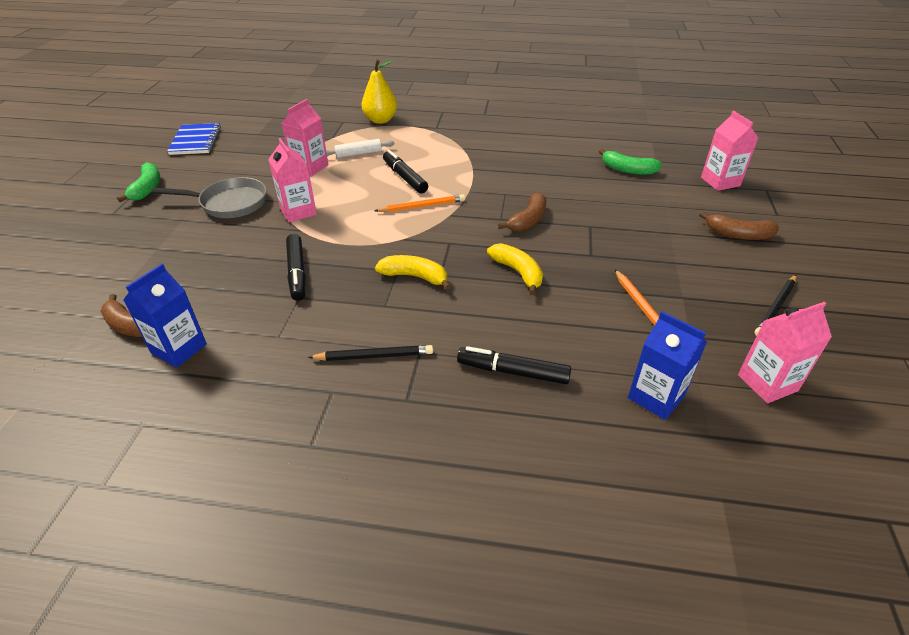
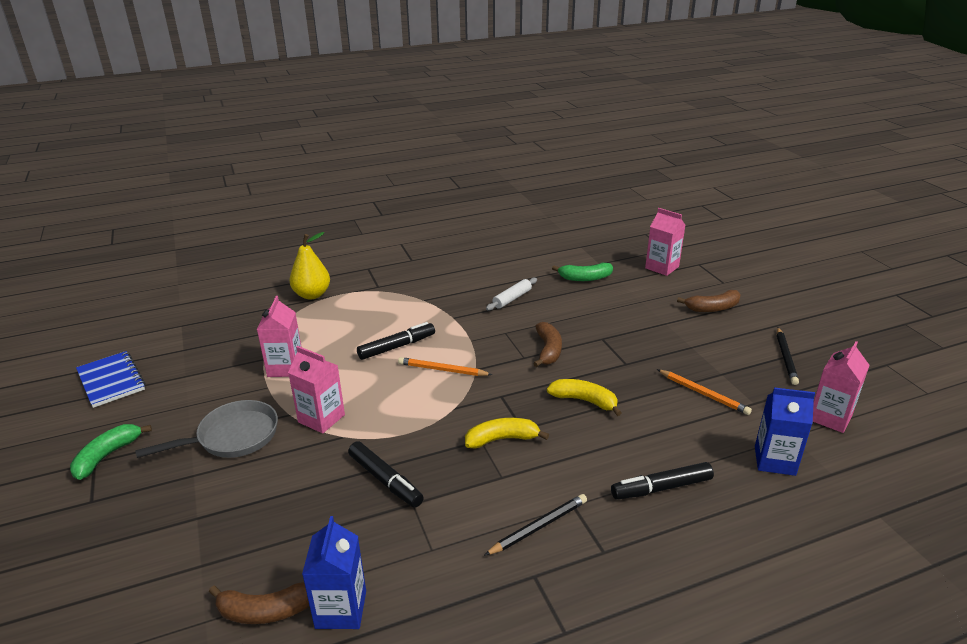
camera: 30 degrees left, 10 degrees down
(147, 188) = (107, 456): green banana -> green banana turned 120 degrees counterclockwise
(358, 154) = (324, 337): white rolling pin -> white rolling pin (512, 299)
(404, 177) = (397, 347): black marker -> black marker turned 120 degrees clockwise
(422, 206) = (442, 370): orange pencil -> orange pencil turned 120 degrees counterclockwise

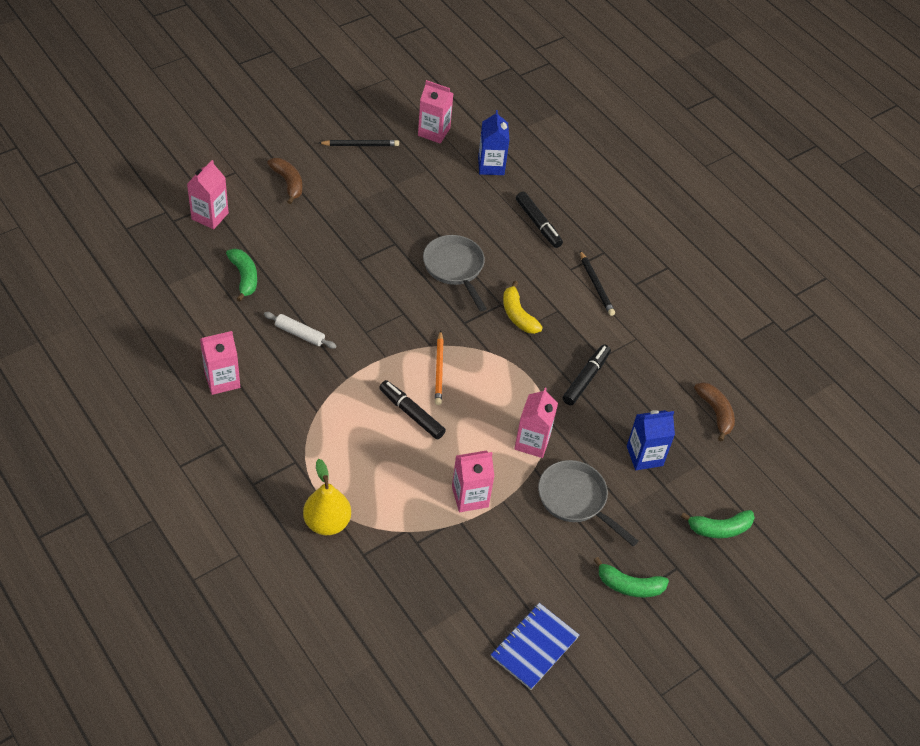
camera: 110 degrees left, 20 degrees up
(100, 558) = (719, 529): none -> green banana
(341, 609) = (698, 374): blue carton -> blue carton (644, 456)
(473, 262) = (222, 380): none -> pink carton
(538, 526) = (596, 285): black pencil -> black pencil turned 150 degrees counterclockwise
(548, 350) = (388, 297): brown banana -> none
(584, 401) = (455, 268): yellow banana -> grey pan
(703, 394) = (424, 197): orange pencil -> none

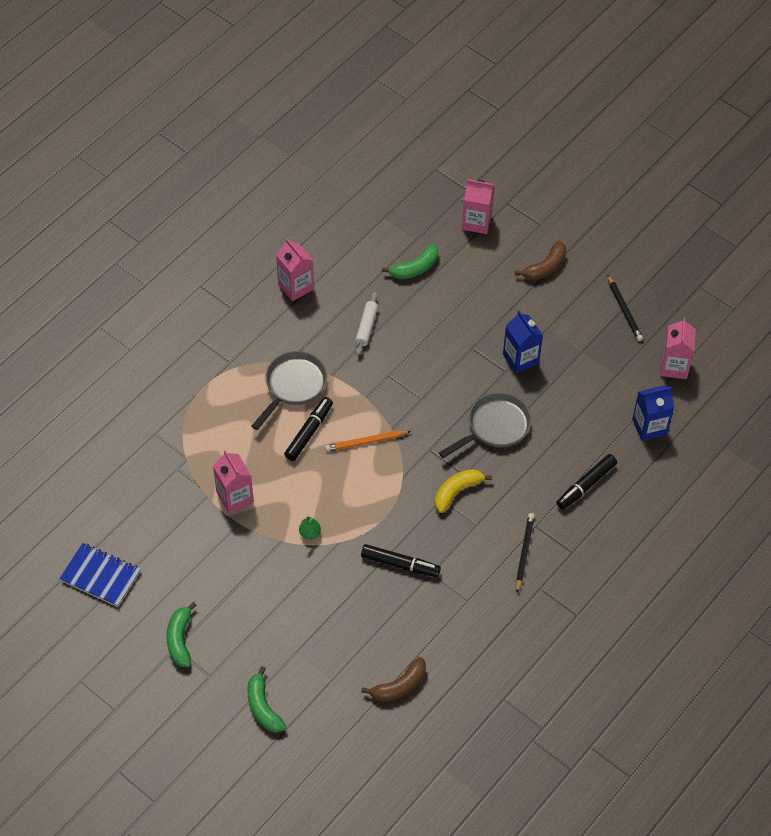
camera: 80 degrees right, 5 degrees up
(327, 522) = (177, 399): yellow pear -> none
(532, 442) = (310, 533): pink carton -> green pear
(575, 499) = (258, 580): grey pan -> grey pan (293, 386)
(596, 285) = (524, 552): black pencil -> black pencil turned 135 degrees clockwise
(644, 456) = (325, 630): blue carton -> blue carton (520, 358)

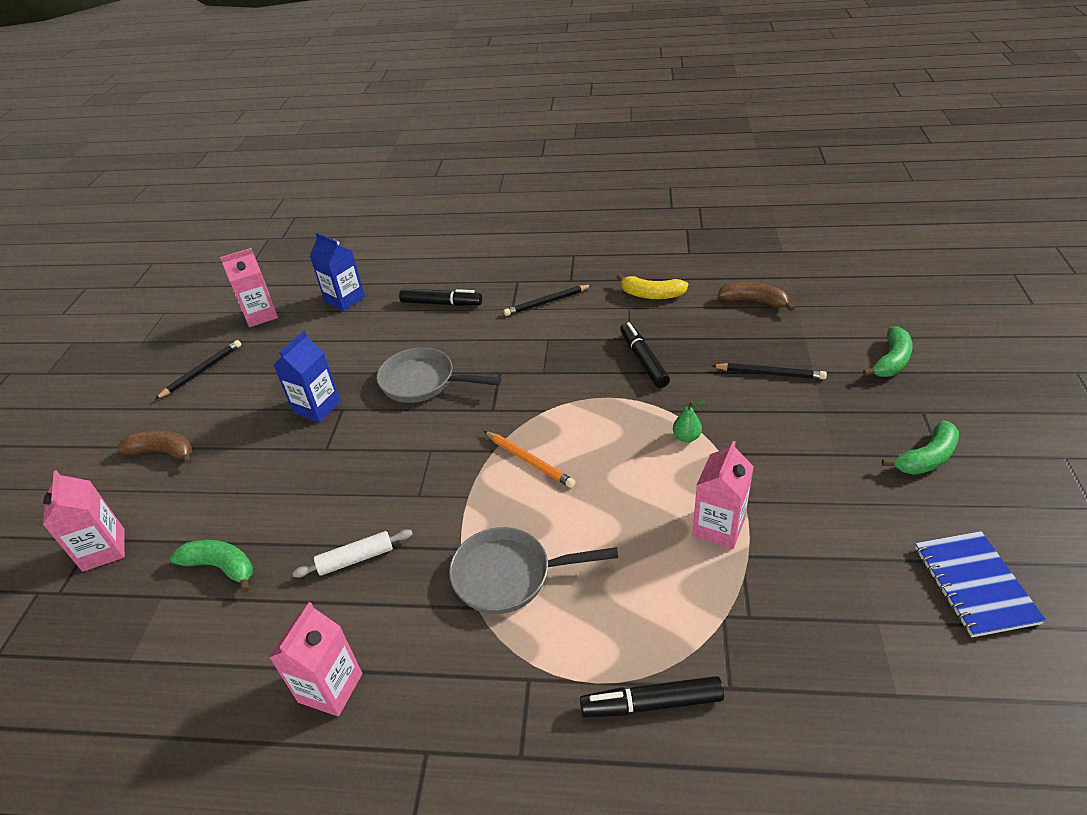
camera: 120 degrees left, 15 degrees down
(309, 432) = (563, 516): black marker -> black marker (651, 703)
(319, 626) = (770, 373): none -> black pencil
(457, 492) = (525, 367): yellow banana -> yellow banana (652, 295)

